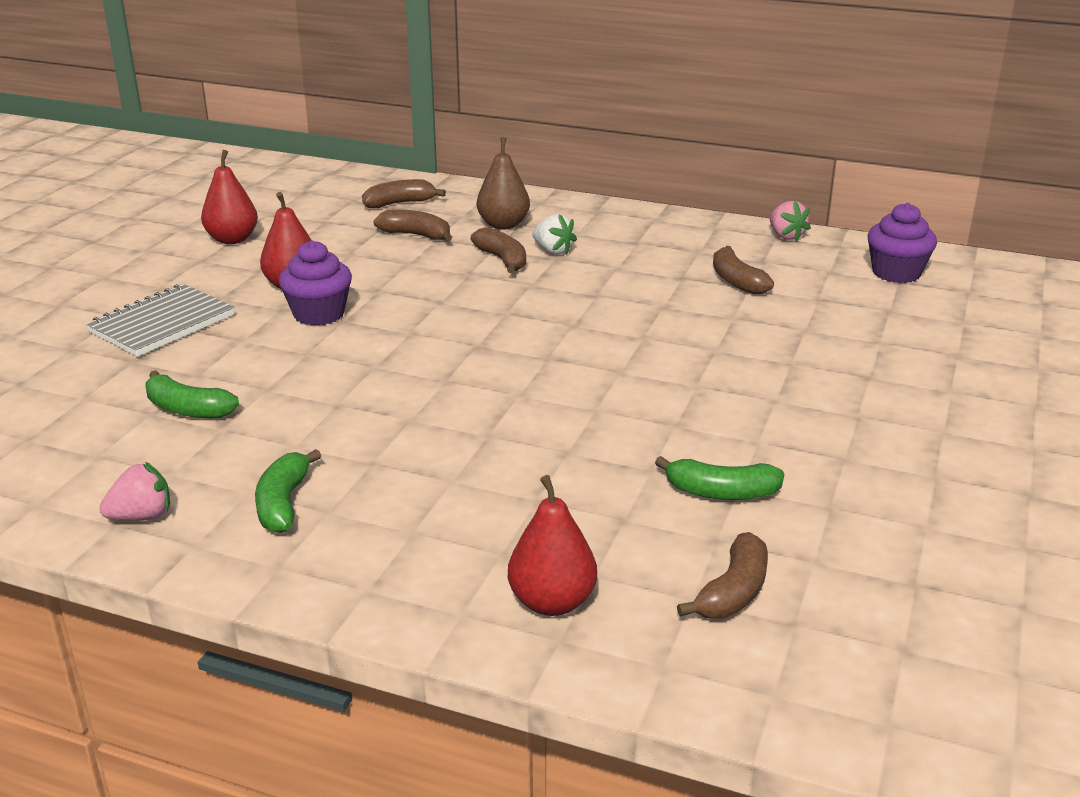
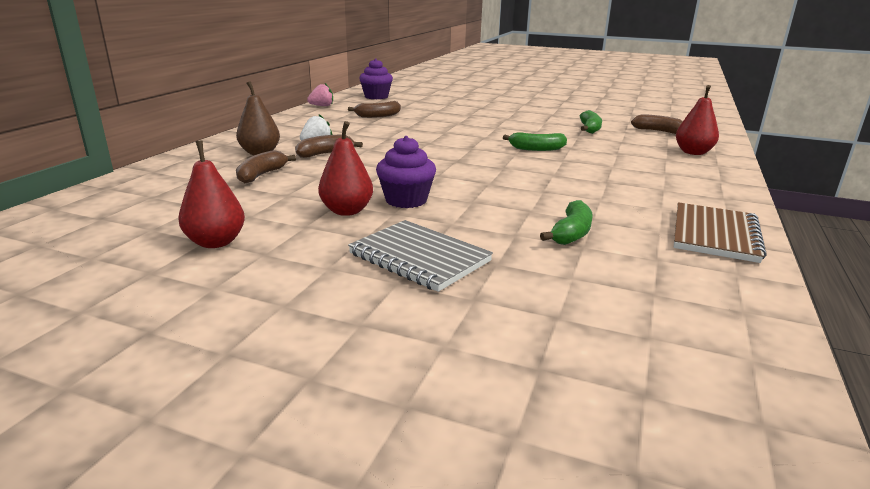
camera: 90 degrees left, 5 degrees down
(142, 516) = (715, 235): pink strawberry -> brown notebook
(283, 503) = (665, 199): green banana -> green banana (536, 149)
(400, 203) = (181, 180): brown banana -> none

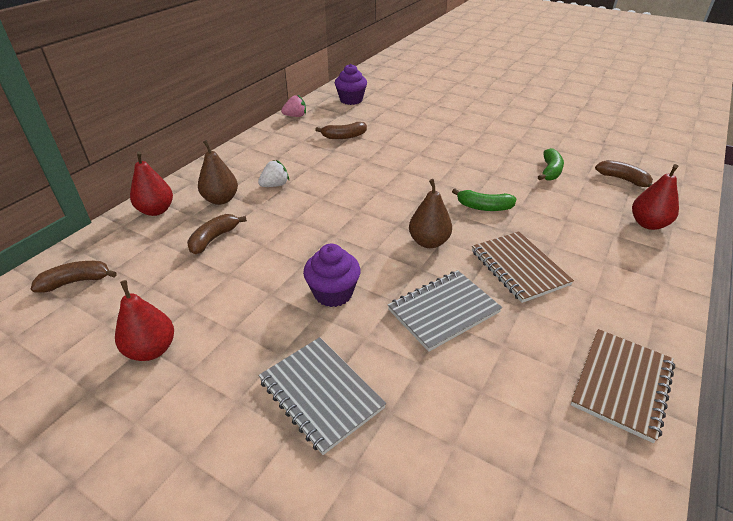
camera: 10 degrees right, 15 degrees up
(325, 154) = (279, 205): brown banana -> brown banana (76, 282)
(347, 211) = (275, 307): red pear -> red pear (156, 210)
(491, 169) = (428, 242): none -> brown pear
(524, 205) = (443, 311): none -> grey notebook
(571, 233) = (475, 367): green banana -> none
(586, 179) = (518, 268): none -> brown notebook

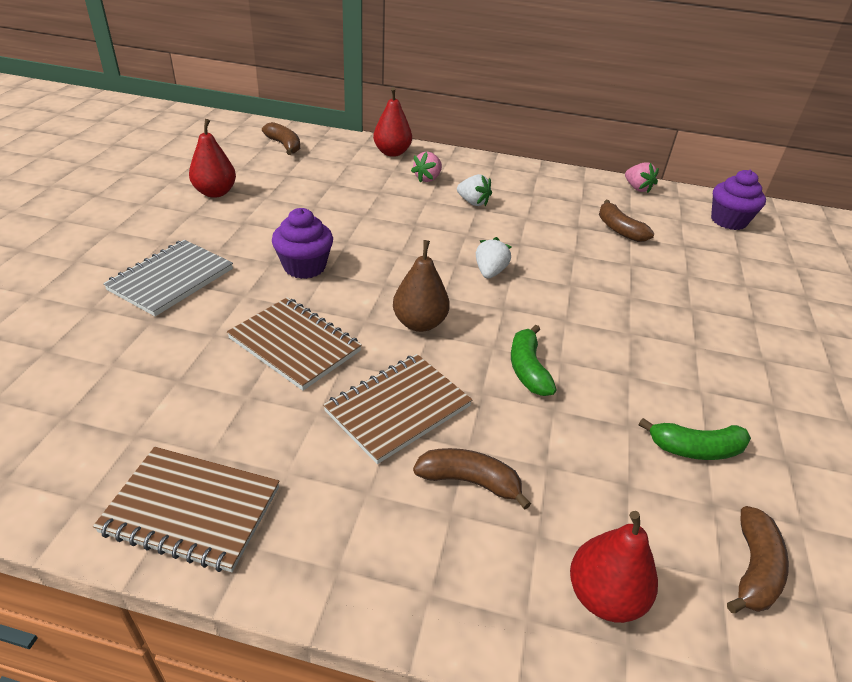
camera: 70 degrees right, 0 degrees up
(214, 239) = (363, 188): brown banana -> brown banana (469, 481)
(221, 199) = (427, 178): brown pear -> pink strawberry
(375, 198) = (490, 272): none -> white strawberry
(443, 311) = (295, 345): grey notebook -> brown notebook

